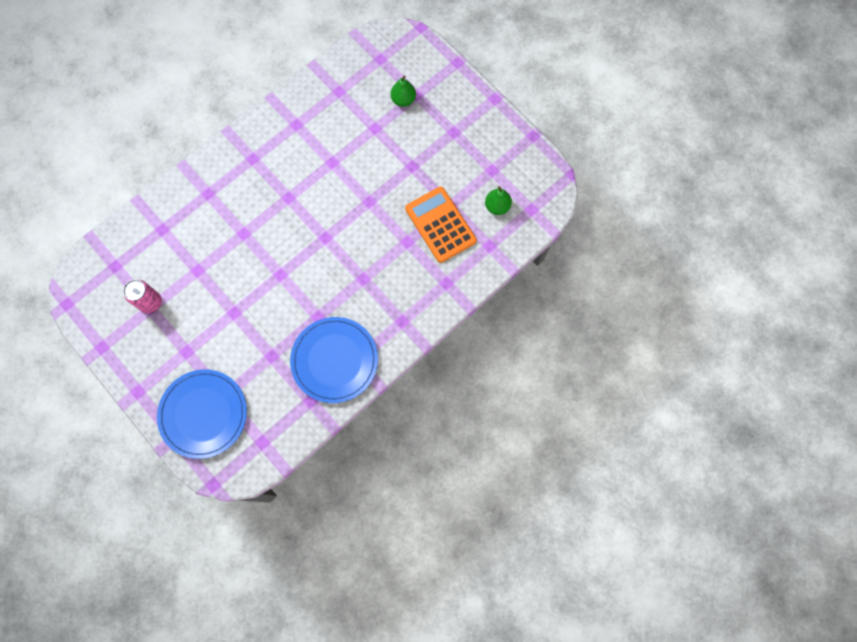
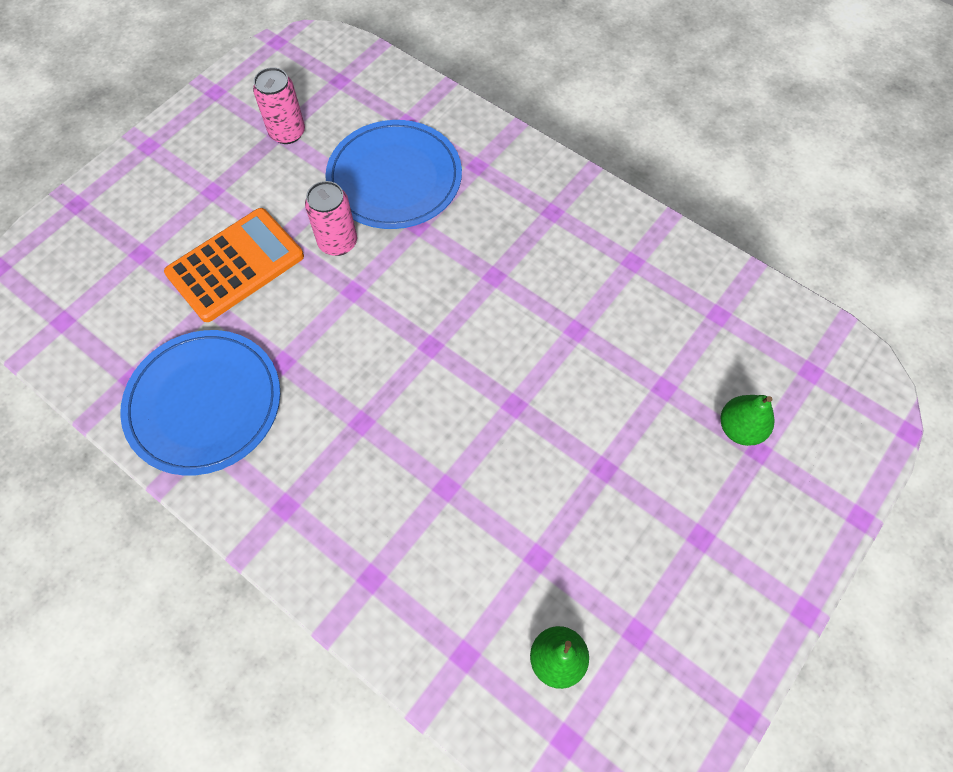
camera: 80 degrees right, 10 degrees down
(203, 414) = (112, 233): blue plate -> blue plate (394, 178)
(244, 279) = (338, 242): none -> pink can
(440, 225) = (492, 545): orange calculator -> orange calculator (235, 265)

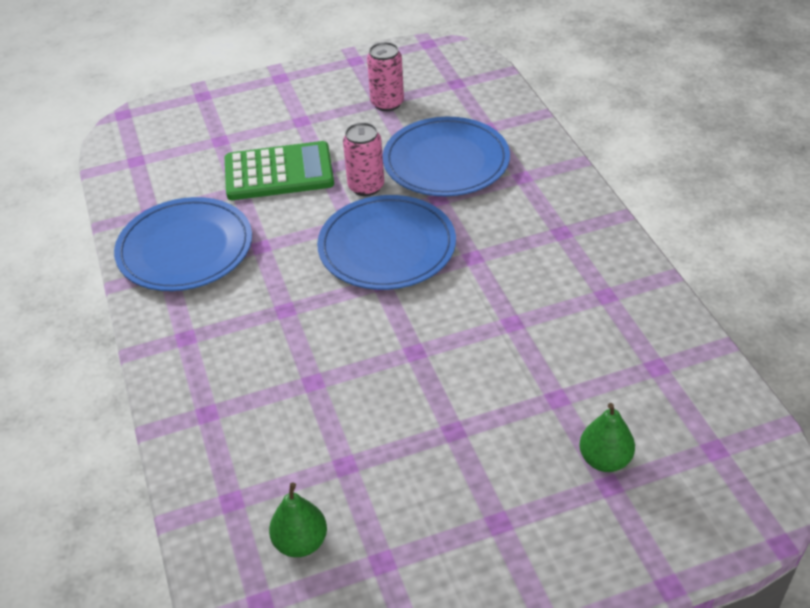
camera: 35 degrees right, 20 degrees down
(235, 265) = (279, 172): orange calculator -> green calculator
(407, 302) = (387, 247): none -> blue plate

